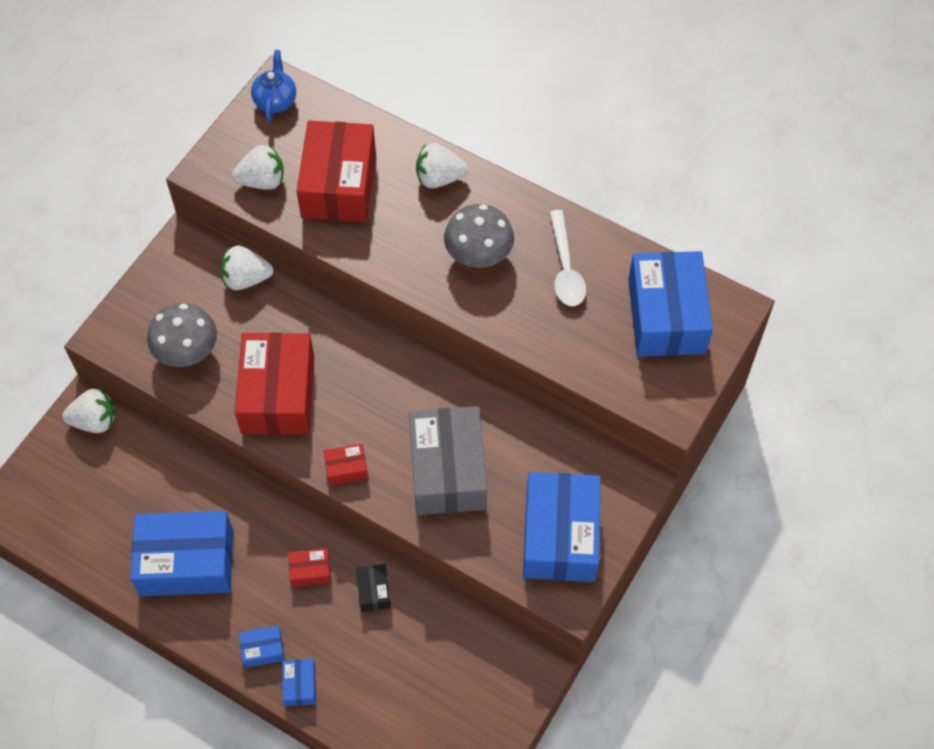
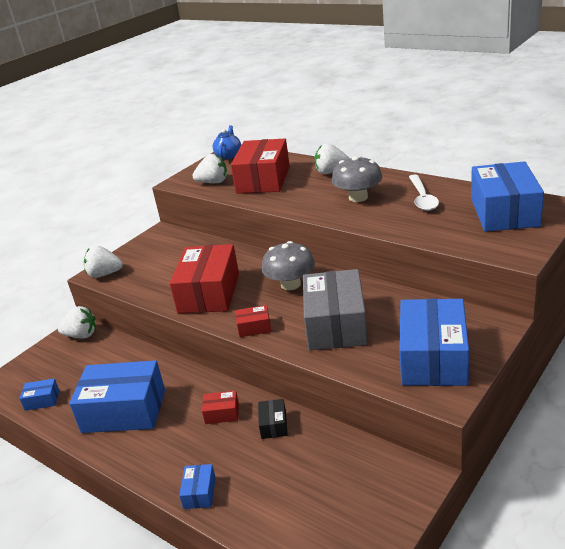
camera: 10 degrees right, 30 degrees down
(187, 350) = (149, 276): grey mushroom -> grey mushroom (290, 284)
(246, 279) = (199, 243): white strawberry -> white strawberry (104, 274)
(263, 650) = (172, 467): blue box -> blue box (42, 400)

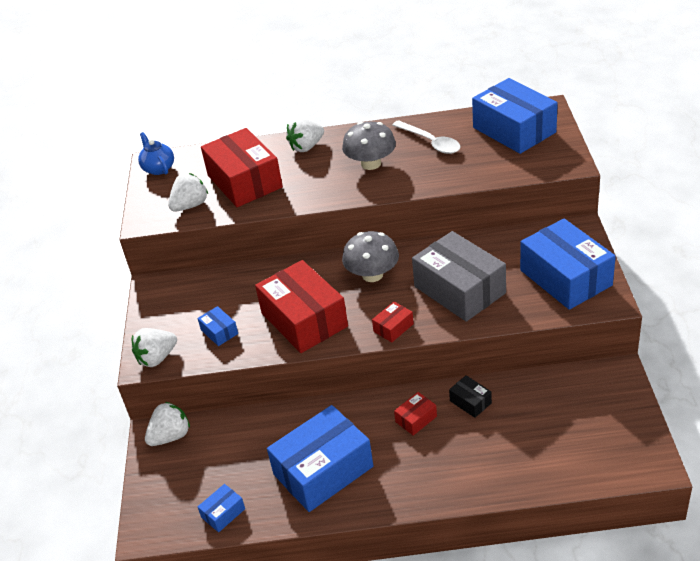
camera: 40 degrees left, 10 degrees up
(199, 493) = (480, 485): blue box -> blue box (219, 332)

